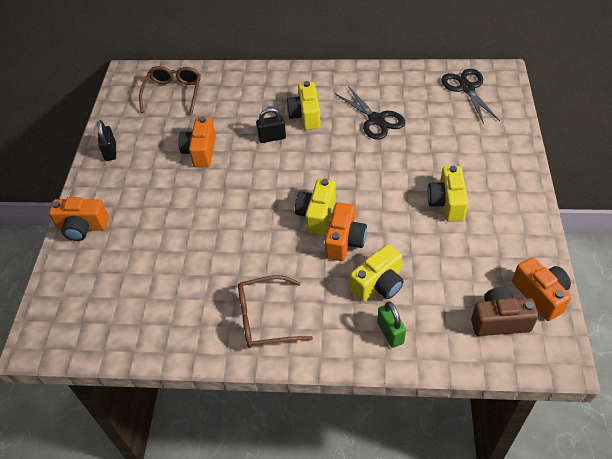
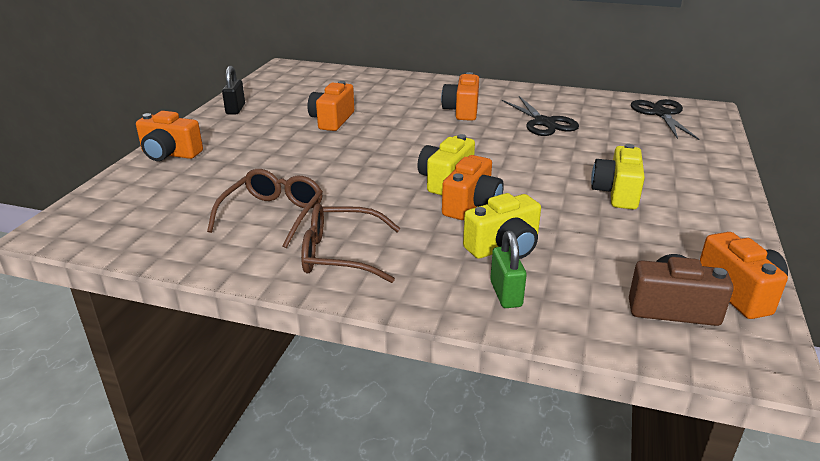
camera: 10 degrees right, 20 degrees down
(173, 93) = (325, 82): brown glasses -> brown glasses (273, 215)
(272, 138) = (417, 121): black padlock -> none
(305, 115) = (462, 111): yellow camera -> orange camera

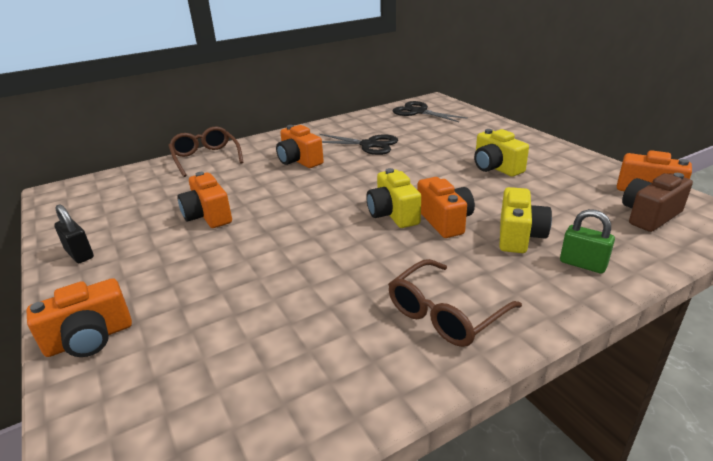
camera: 45 degrees left, 0 degrees up
(273, 215) = (328, 322): brown glasses -> brown glasses (205, 158)

